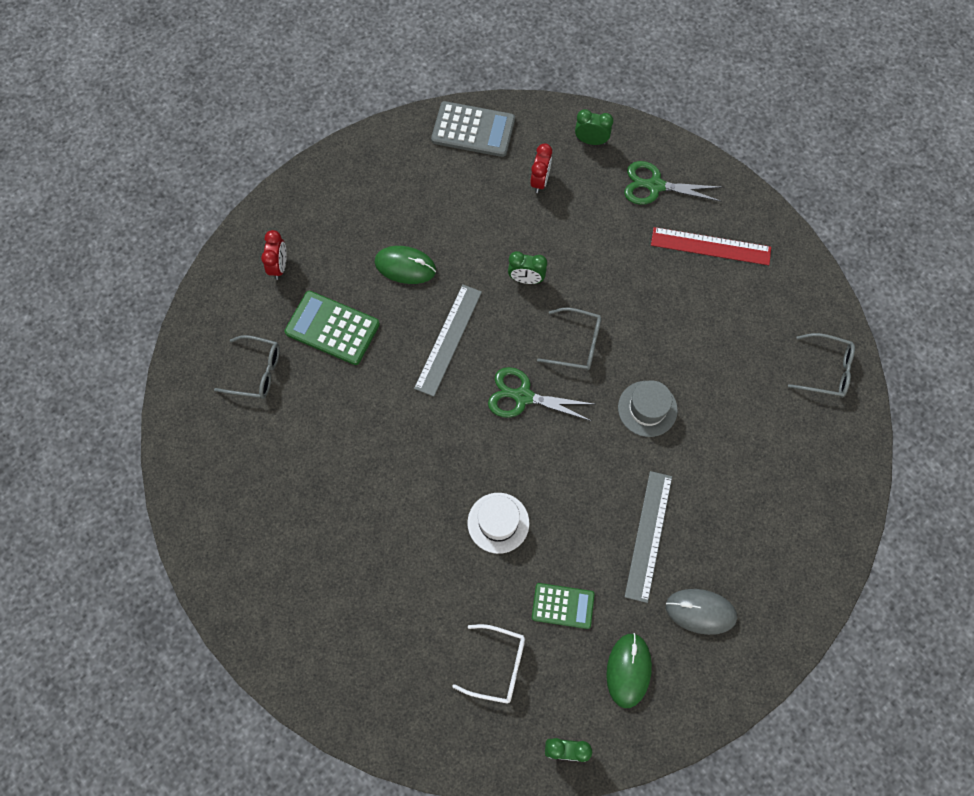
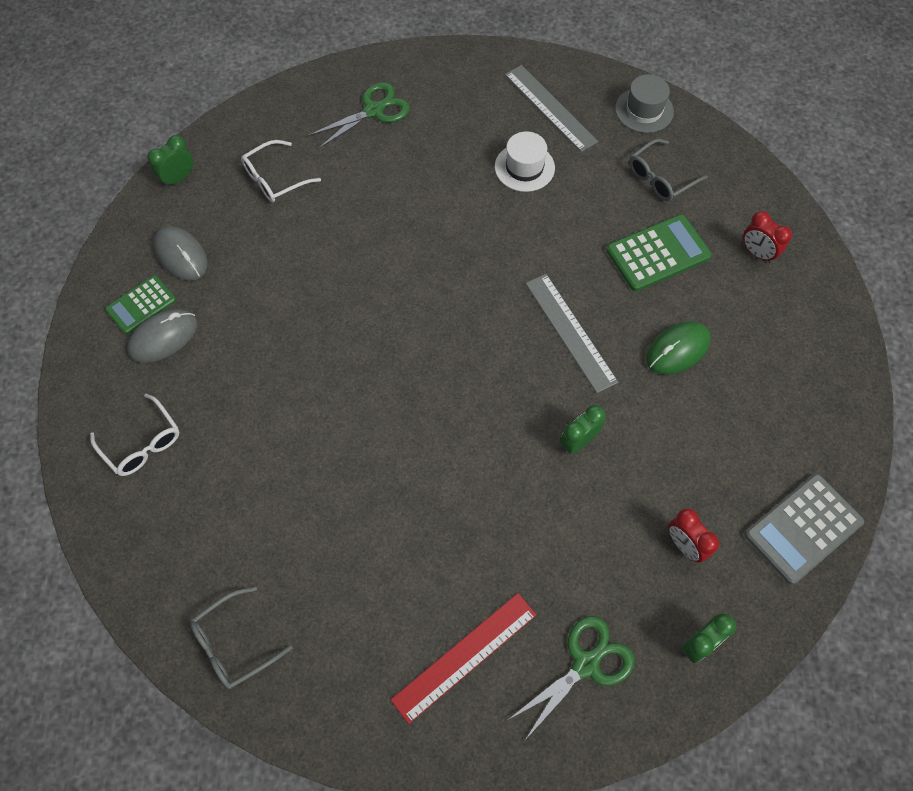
camera: 130 degrees right, 5 degrees down
(498, 523) = (375, 253): white hat -> white hat (524, 167)
(523, 396) = (463, 350): green scissors -> green scissors (373, 111)
(563, 606) = (270, 249): green calculator -> green calculator (141, 305)
(576, 344) = (472, 432): grey glasses -> none
(628, 670) = (181, 255): green mouse -> grey mouse
(647, 408) = (357, 440): grey hat -> grey hat (644, 110)
(648, 535) = (255, 349): grey ruler -> grey ruler (550, 108)
(780, 545) = (142, 443): none -> white glasses

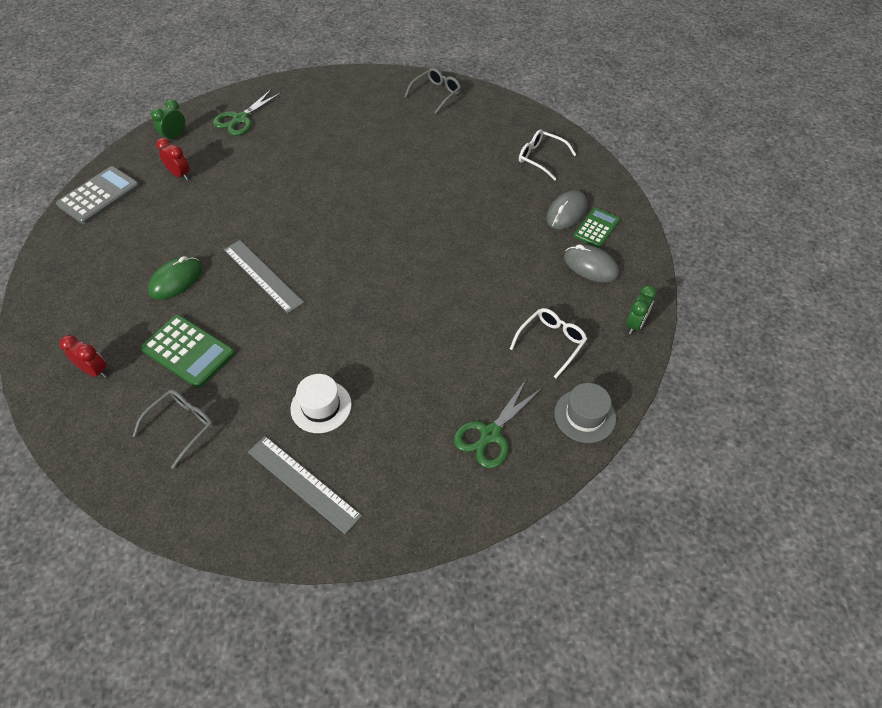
camera: 165 degrees right, 10 degrees down
(465, 656) = (309, 110): red ruler -> none
(578, 442) = (252, 211): green clock -> none
(644, 110) = (196, 505): grey hat -> grey hat (585, 415)
(658, 253) = (188, 351): green calculator -> green calculator turned 105 degrees counterclockwise

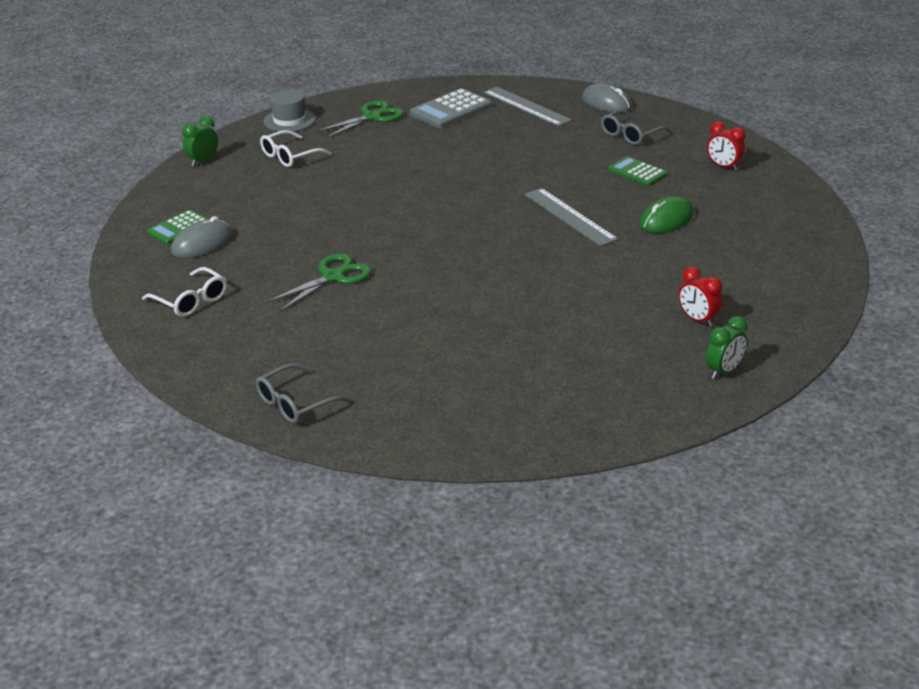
camera: 170 degrees left, 20 degrees down
(99, 196) = (800, 304): grey calculator -> grey calculator (451, 110)
(188, 351) = (637, 172): green calculator -> green calculator, size x0.65
(241, 119) = (624, 390): green scissors -> green scissors (332, 277)
(321, 406) = (510, 137): white hat -> none
(590, 266) = (211, 200): grey mouse -> grey mouse (606, 103)

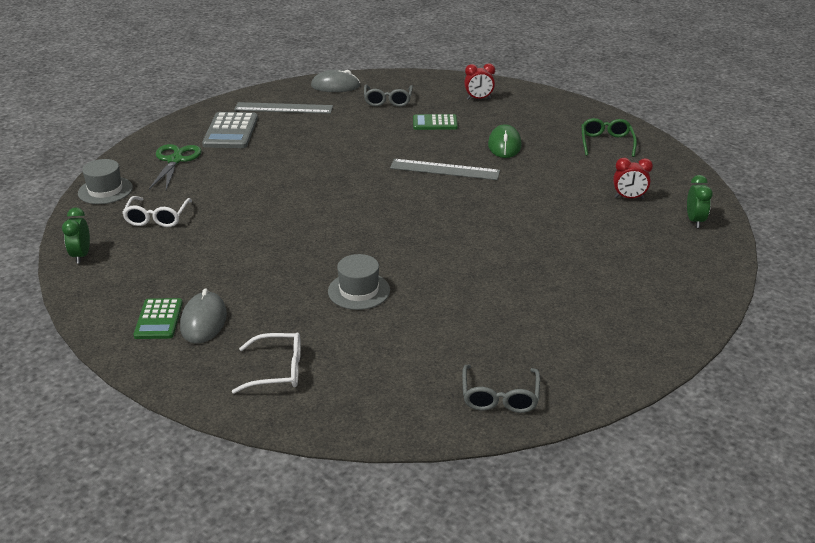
camera: 45 degrees left, 0 degrees up
(332, 277) = (359, 291): green scissors -> grey hat
(777, 262) = (606, 143): none -> green glasses

